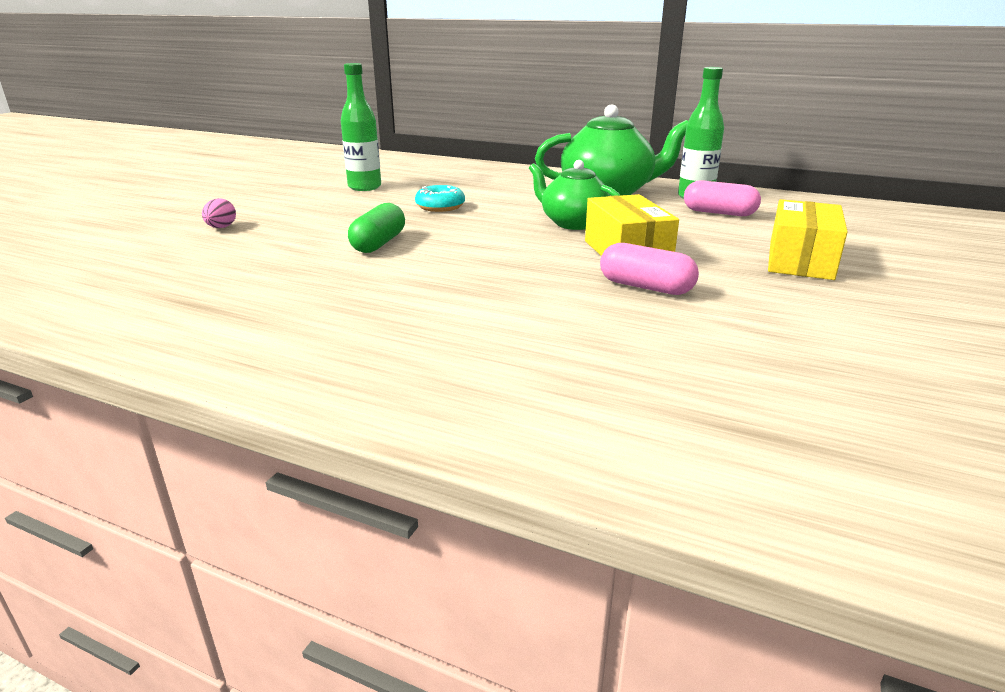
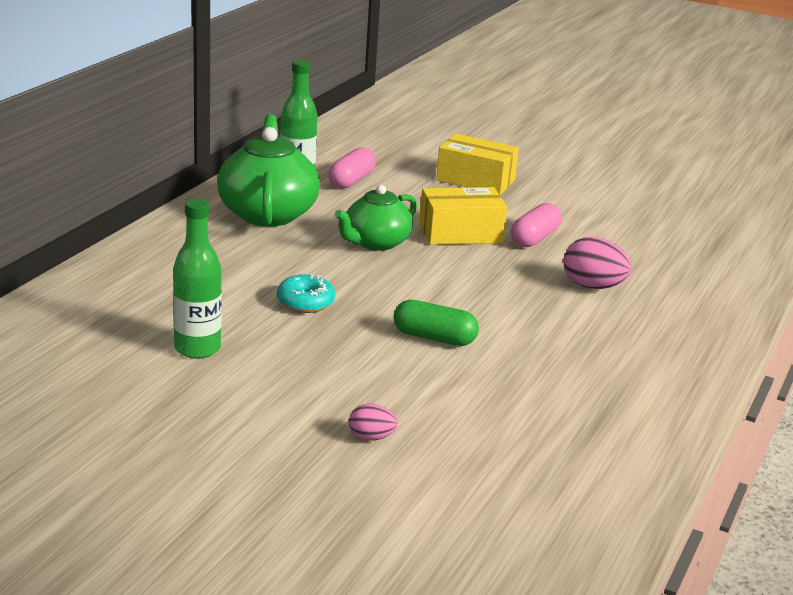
camera: 90 degrees left, 0 degrees up
(518, 315) = (592, 286): none -> pink egg

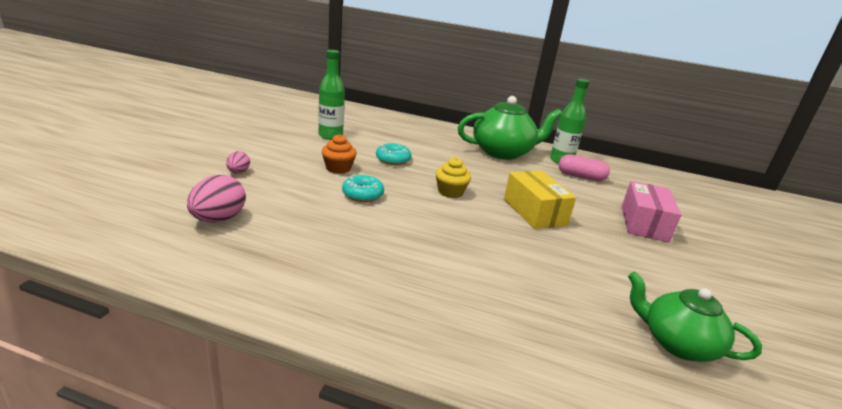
camera: 80 degrees right, 0 degrees up
(345, 350) = (338, 168): none -> orange cupcake
(375, 243) = (490, 181): green teapot -> green teapot (677, 343)
(414, 275) = (450, 192): none -> yellow cupcake
(434, 338) = (362, 195): green capsule -> turquoise donut
(475, 180) = (643, 223): yellow box -> pink box
(534, 238) = (557, 244): pink capsule -> none
(592, 286) = (483, 268): pink egg -> pink egg (218, 219)

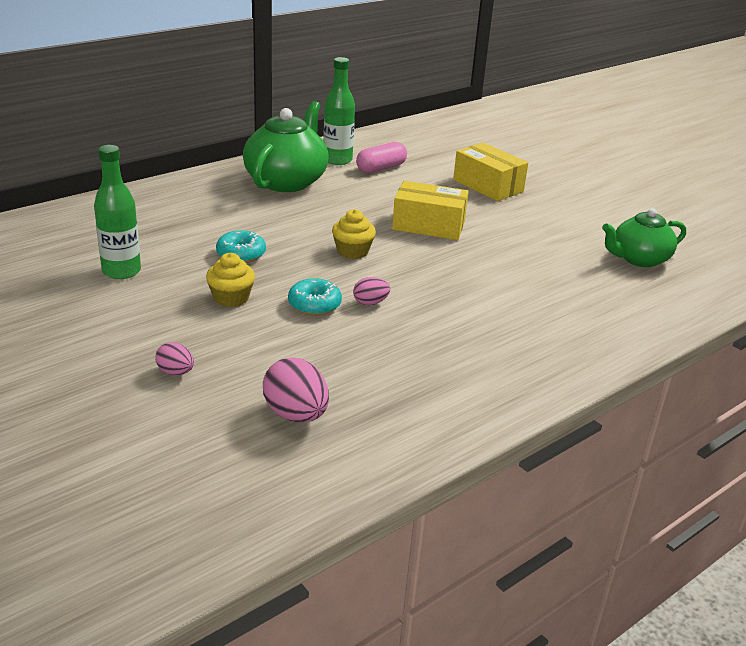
camera: 55 degrees left, 5 degrees up
(338, 168) = (231, 298): orange cupcake -> yellow cupcake
(391, 213) = (370, 303): none -> pink egg
(643, 223) = (488, 186): pink box -> yellow box

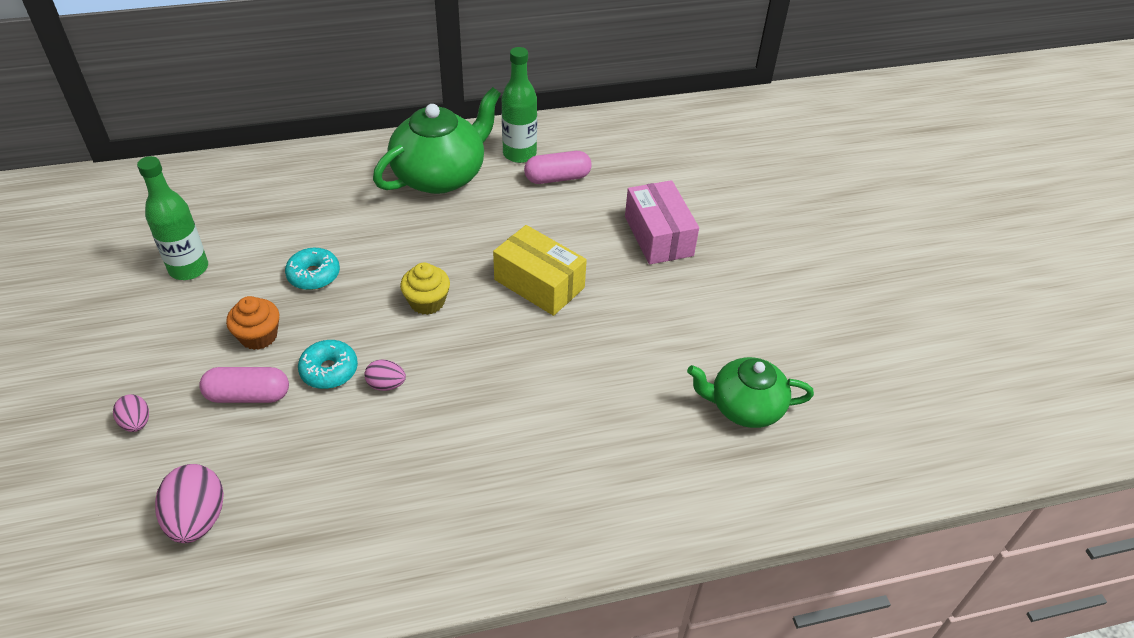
camera: 25 degrees right, 15 degrees up
(231, 298) = (258, 336): yellow cupcake -> orange cupcake
(260, 333) = (248, 395): none -> pink capsule
(488, 186) = (658, 236): yellow box -> pink box

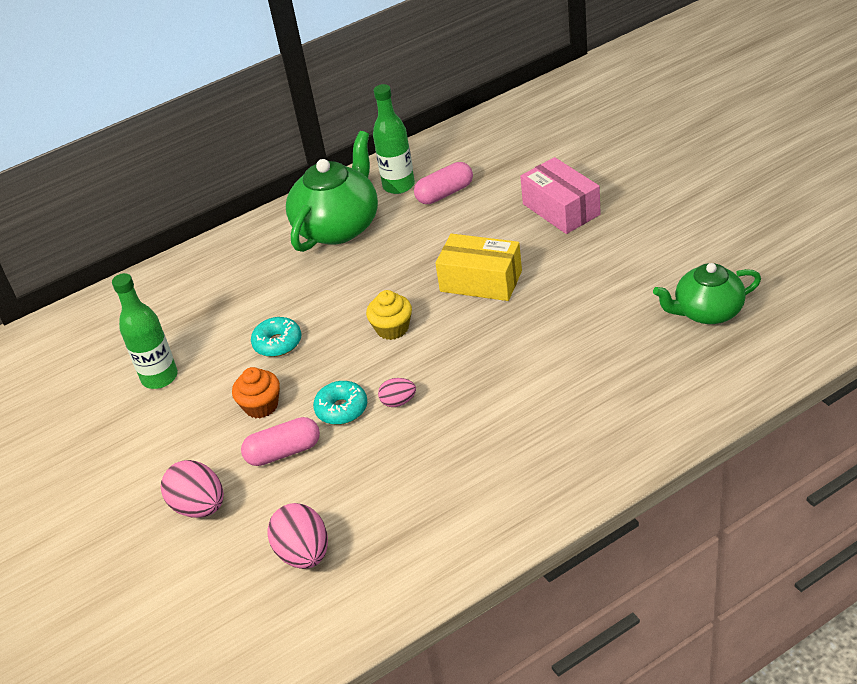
camera: 10 degrees left, 5 degrees down
(136, 423) = (199, 507): pink egg -> pink egg, size x1.78

